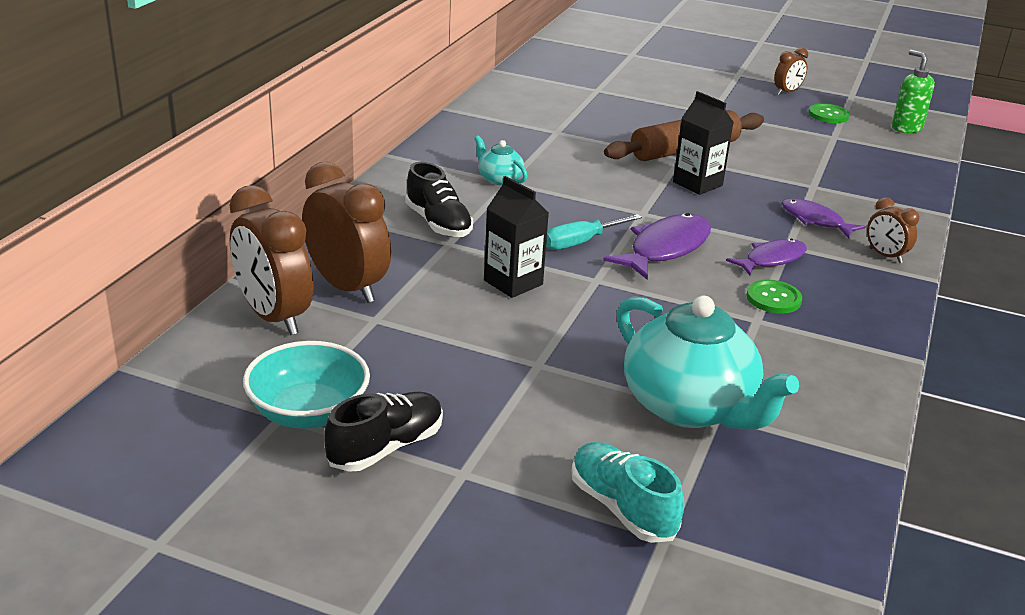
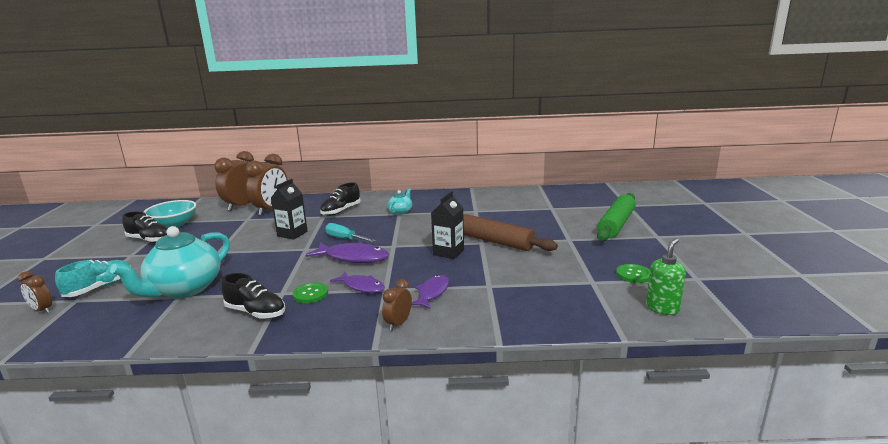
camera: 70 degrees right, 10 degrees down
(687, 78) = (616, 224): none -> green rolling pin
(787, 92) = (653, 255): brown clock -> brown clock (42, 310)
(811, 347) = (256, 312): none -> black shoe

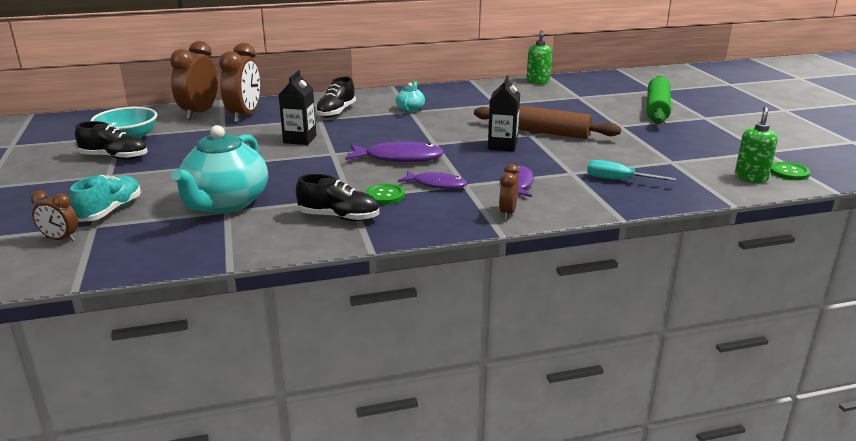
camera: 15 degrees left, 5 degrees up
(344, 238) = (369, 140): turquoise screwdriver -> turquoise screwdriver (617, 180)
(526, 192) = (537, 82): none -> green soap dispenser
(633, 274) = (705, 152): green button -> green button (789, 172)

